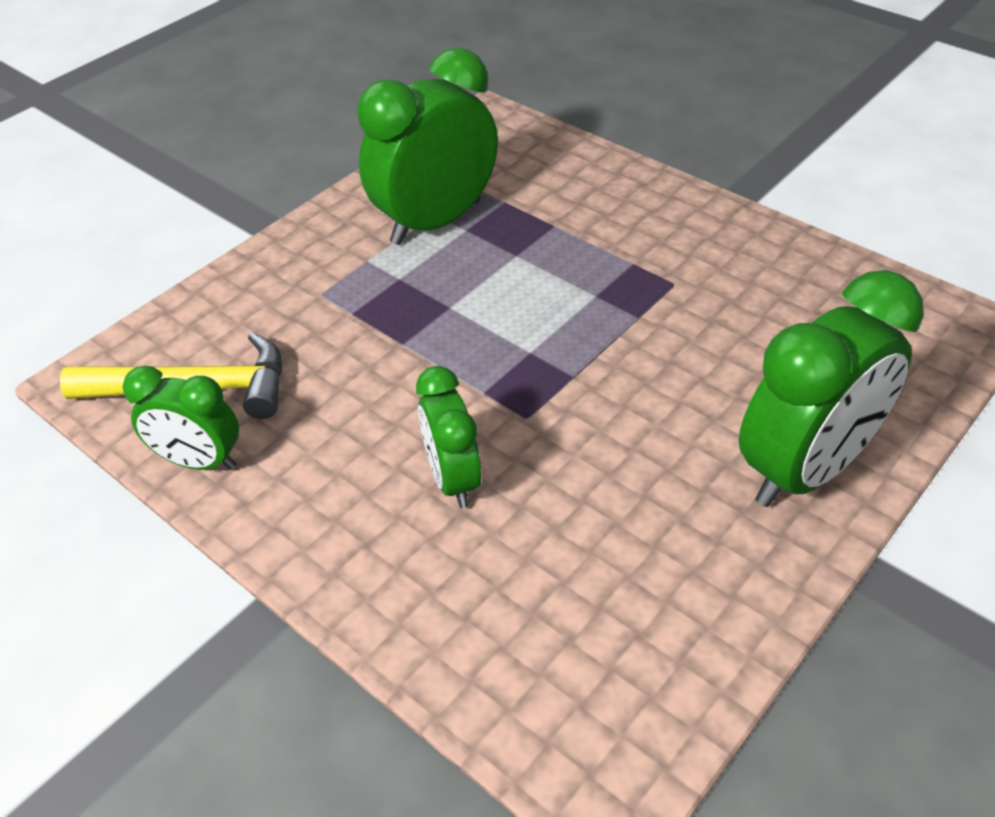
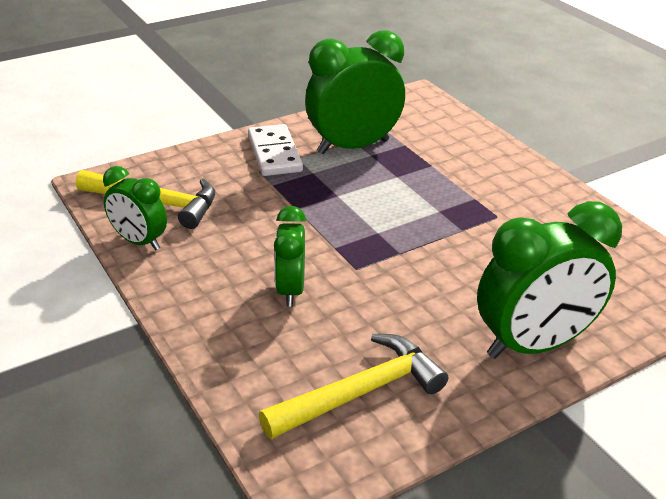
camera: 15 degrees right, 10 degrees down
(332, 261) = (275, 153): none -> white domino
(620, 615) = (360, 392): none -> yellow hammer

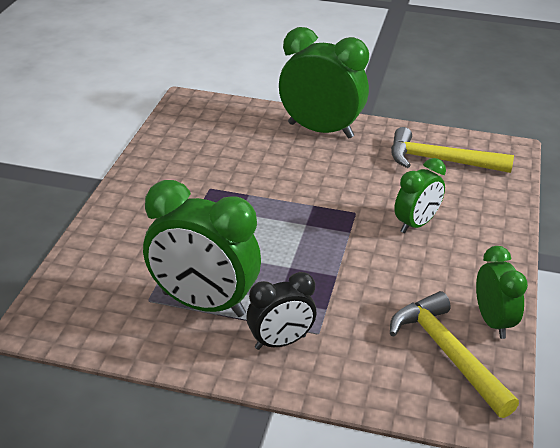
camera: 135 degrees left, 0 degrees up
(275, 153) = (280, 342): white domino -> black clock

